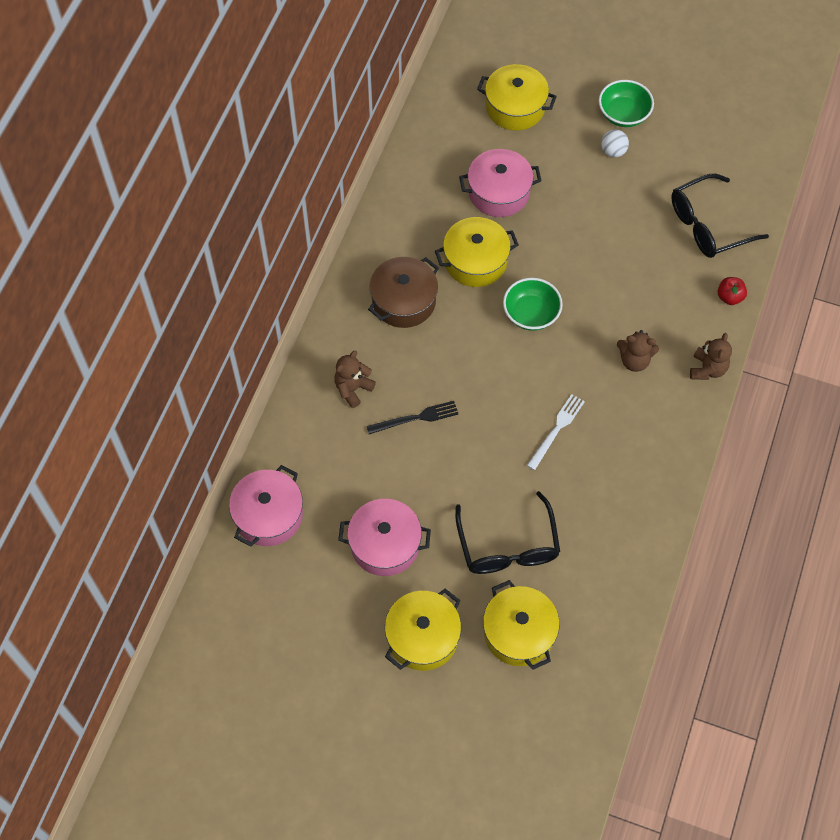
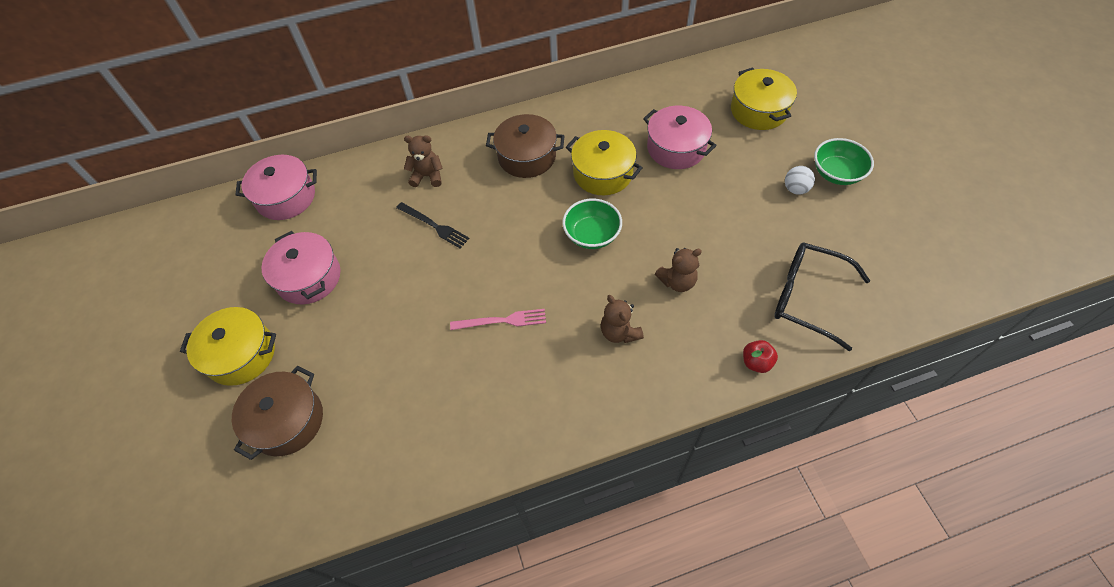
camera: 55 degrees right, 5 degrees down
(508, 545) = (366, 358): black glasses -> none
(519, 632) = (287, 421): yellow pot -> brown pot
(556, 430) = (502, 321): white fork -> pink fork
(707, 369) = (666, 394): brown teddy bear -> brown teddy bear (677, 281)

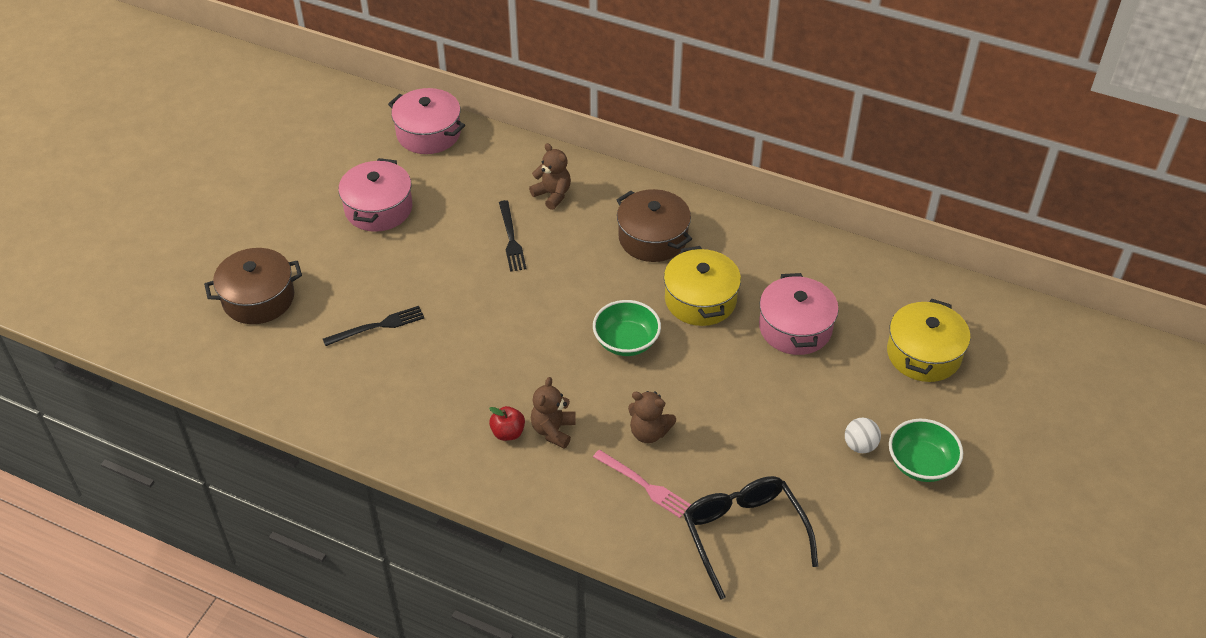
camera: 40 degrees right, 10 degrees down
(241, 354) = (277, 229): yellow pot -> none
(410, 363) = (377, 326): none -> black fork
(502, 321) = (476, 350): pink fork -> pink fork (644, 485)
(756, 362) = (632, 541): red apple -> red apple (508, 433)

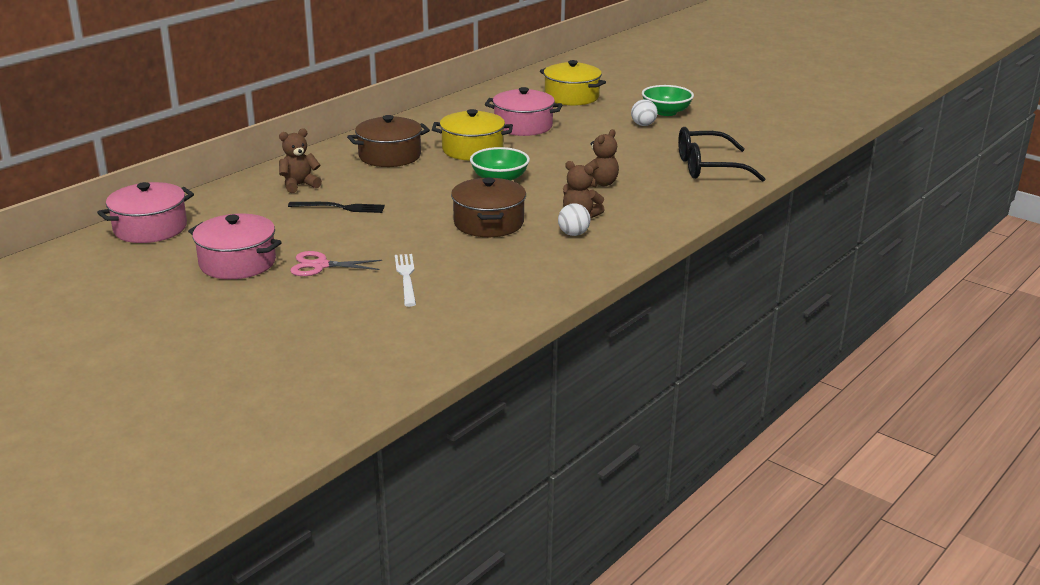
camera: 75 degrees left, 20 degrees down
(258, 298) = (315, 338): brown pot -> brown pot (488, 223)
(377, 326) = (406, 278): black fork -> white fork
(387, 262) = (320, 265): none -> pink scissors
(508, 433) = (573, 234): red apple -> white ball
(644, 485) = (651, 192): pink fork -> none

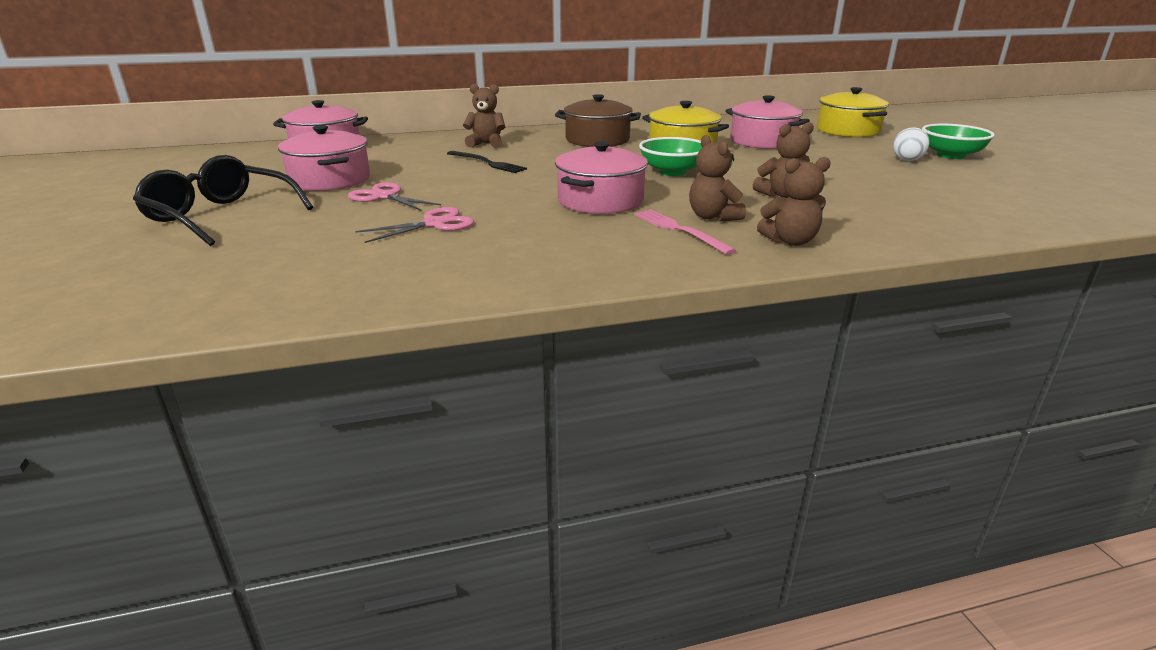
camera: 35 degrees right, 0 degrees up
(406, 278) = (434, 224): white fork -> pink scissors
(488, 223) = (600, 201): brown pot -> pink pot
(573, 234) = (679, 230): white ball -> pink fork
(646, 223) = (790, 241): none -> brown teddy bear
(709, 167) = (954, 207): black glasses -> black glasses (222, 216)

